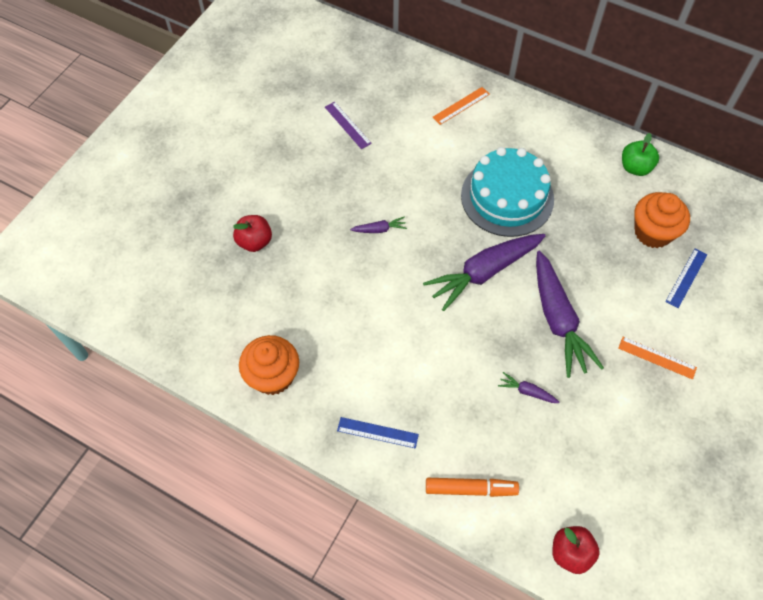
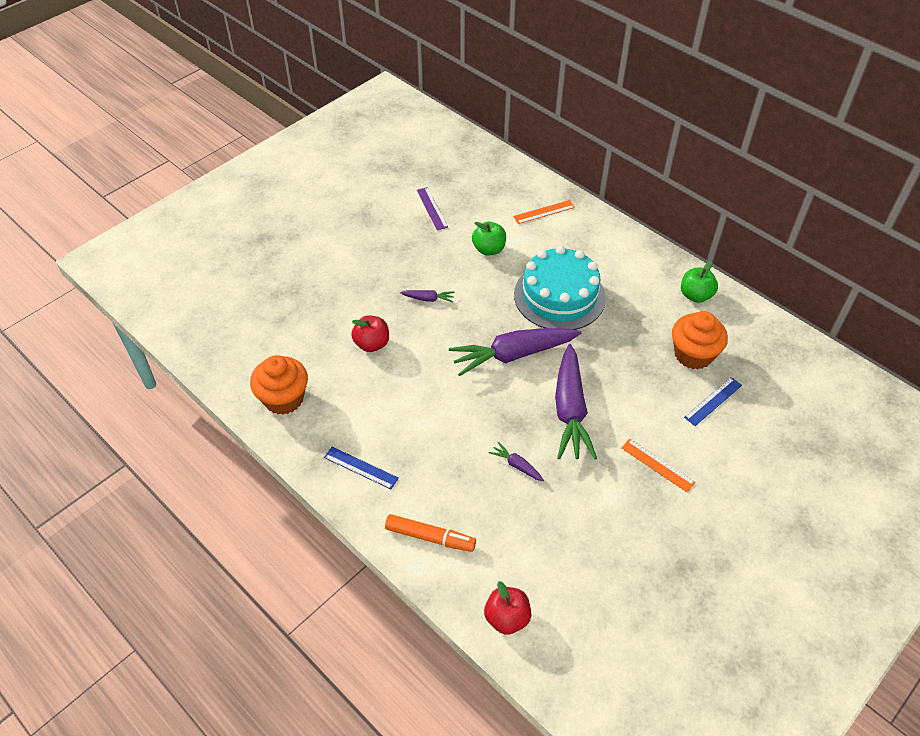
camera: 15 degrees right, 10 degrees down
(254, 242) = (311, 286): red apple -> red apple (372, 344)
(421, 160) = (489, 249): none -> green apple

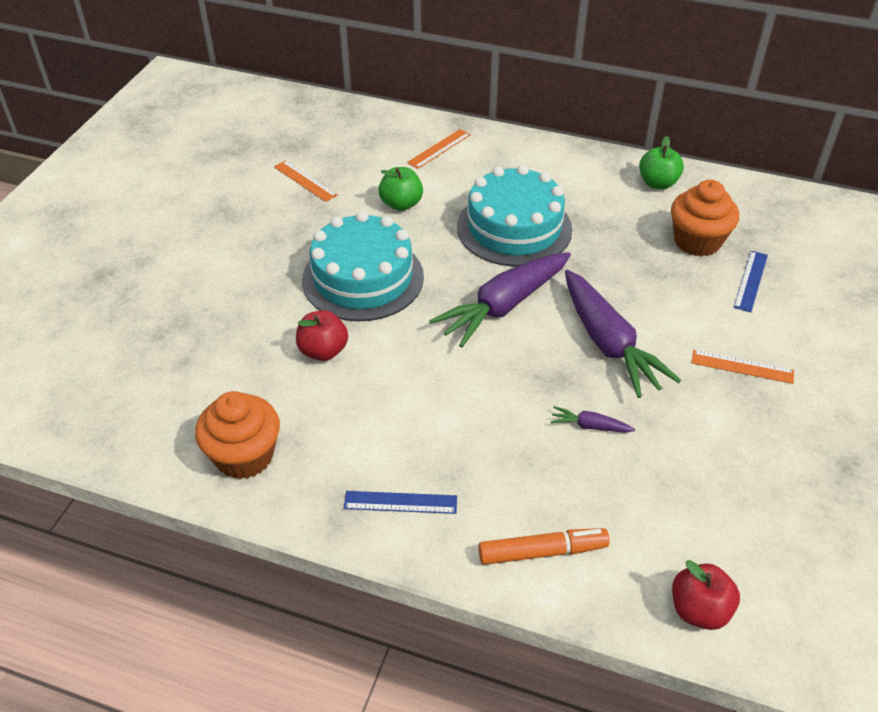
camera: 25 degrees left, 5 degrees down
(428, 299) = (363, 278): purple carrot -> turquoise cake
(432, 208) = (305, 181): purple ruler -> orange ruler

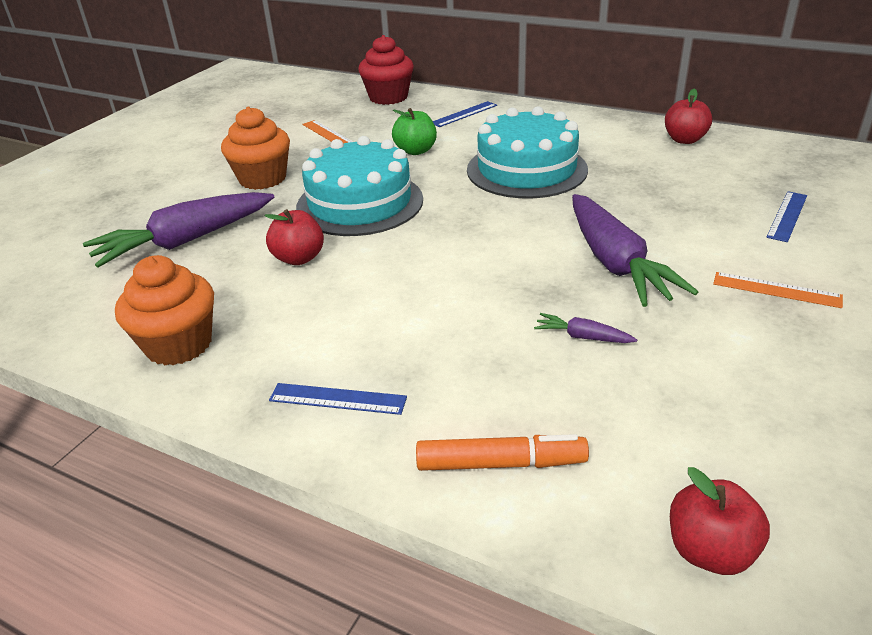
camera: 10 degrees right, 10 degrees down
(355, 123) = (388, 97): none -> red cupcake
(439, 149) = (464, 114): orange ruler -> blue ruler
(503, 306) = (502, 229): purple carrot -> purple carrot (185, 241)
(657, 183) = (684, 140): green apple -> red apple
(697, 241) = (725, 183): orange cupcake -> orange cupcake (262, 179)

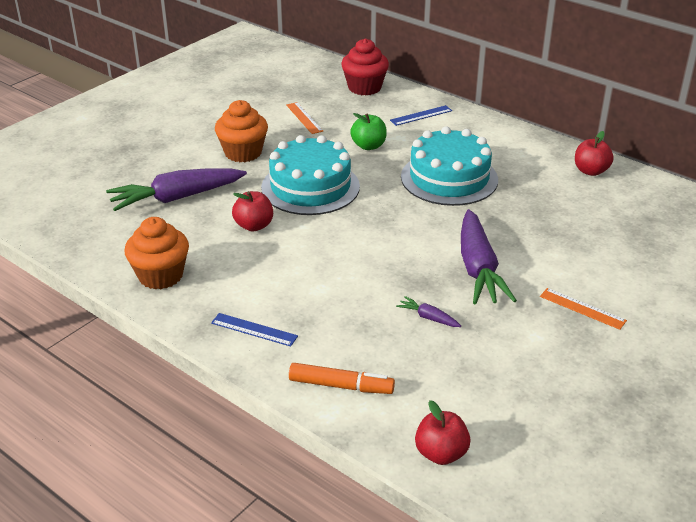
camera: 10 degrees right, 0 degrees up
(787, 216) = (629, 253): blue ruler -> none

